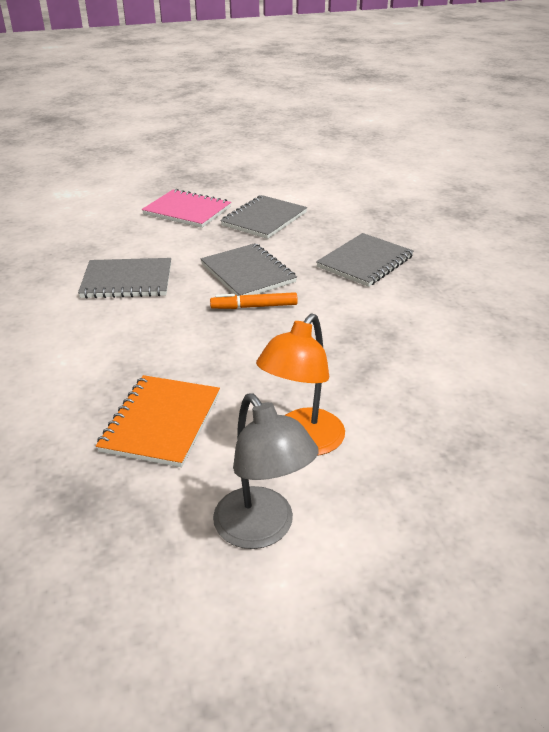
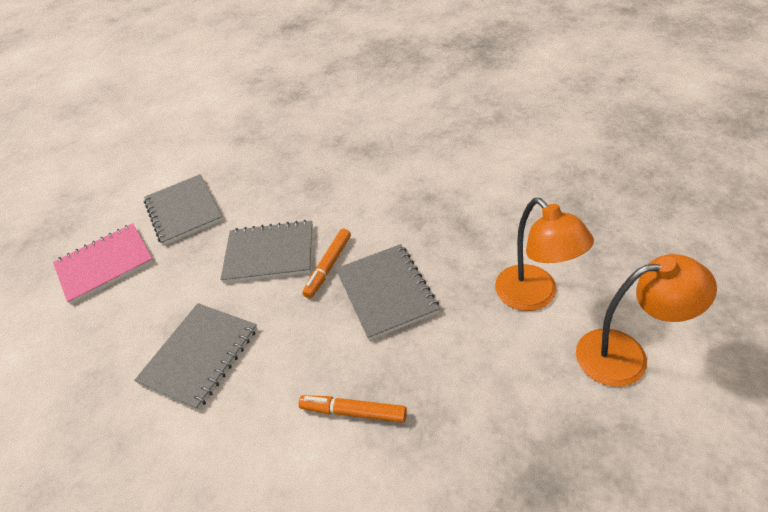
camera: 55 degrees left, 10 degrees up
(110, 369) = (353, 412): none -> orange marker
(161, 422) = (462, 389): orange notebook -> none
(262, 530) = (626, 355): grey lamp -> orange lamp
(365, 262) = (317, 172): grey notebook -> grey notebook (386, 292)

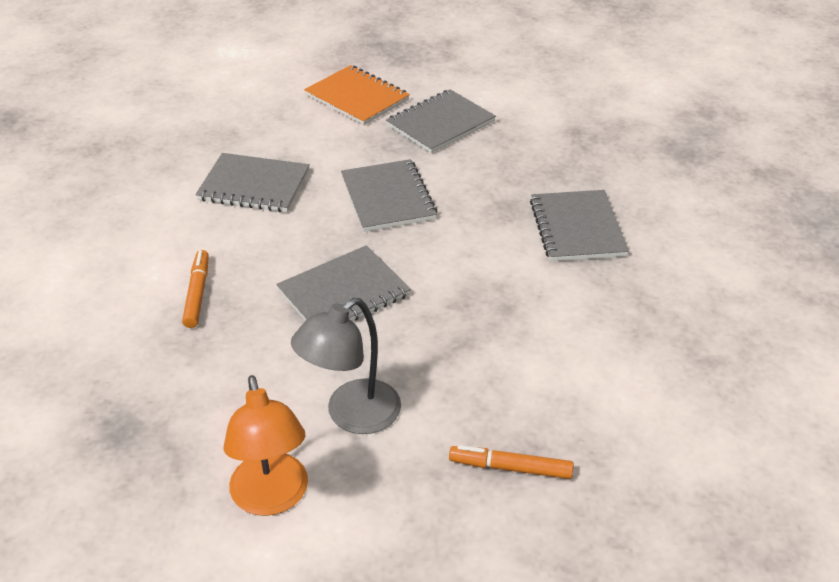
camera: 70 degrees right, 5 degrees down
(105, 264) = (357, 98): pink notebook -> orange notebook
(328, 266) = (375, 244): orange marker -> orange marker (510, 468)
(353, 153) = (577, 228): none -> grey notebook
(534, 296) = (352, 415): orange lamp -> grey lamp

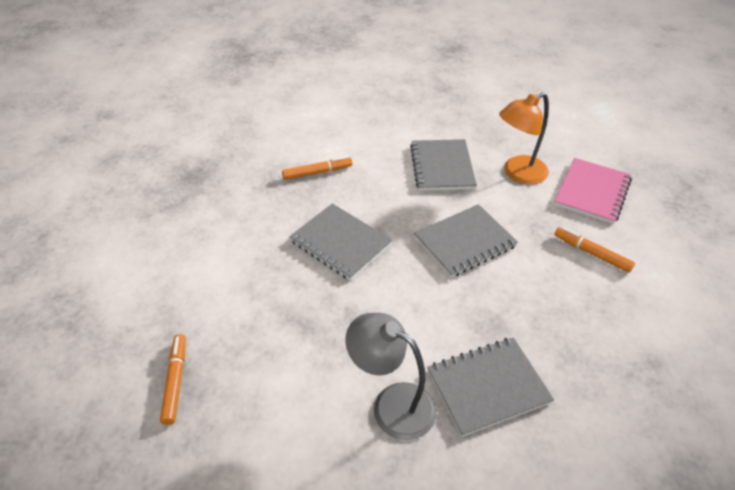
camera: 75 degrees right, 5 degrees up
(272, 498) = (143, 255): orange lamp -> orange lamp (518, 174)
(352, 415) = (218, 276): grey lamp -> grey lamp (392, 404)
(357, 98) = (592, 192): orange notebook -> pink notebook
(440, 124) = (591, 253): grey notebook -> orange marker

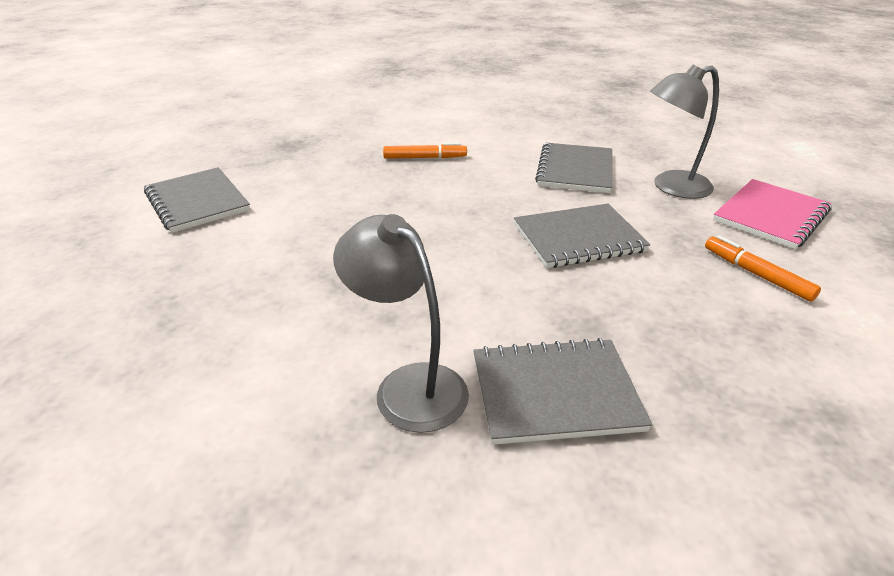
camera: 15 degrees right, 10 degrees down
(175, 381) = (154, 310): orange marker -> none
(340, 243) = (421, 217): grey notebook -> grey notebook (197, 202)
(518, 174) = (671, 187): orange lamp -> grey lamp

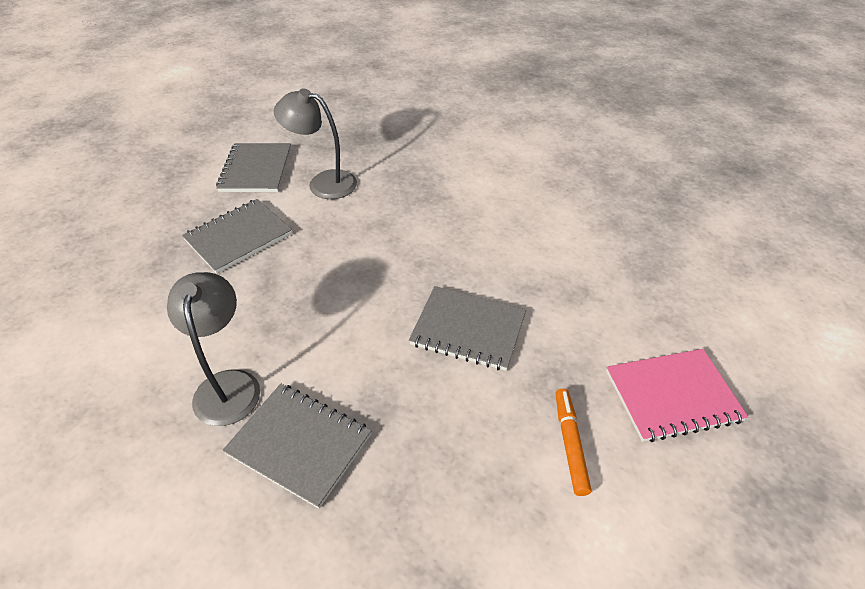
camera: 35 degrees right, 10 degrees up
(425, 158) = (444, 190): orange marker -> none
(575, 170) = (552, 258): grey notebook -> grey notebook (238, 237)
(671, 187) = (617, 318): grey lamp -> grey lamp (323, 183)

